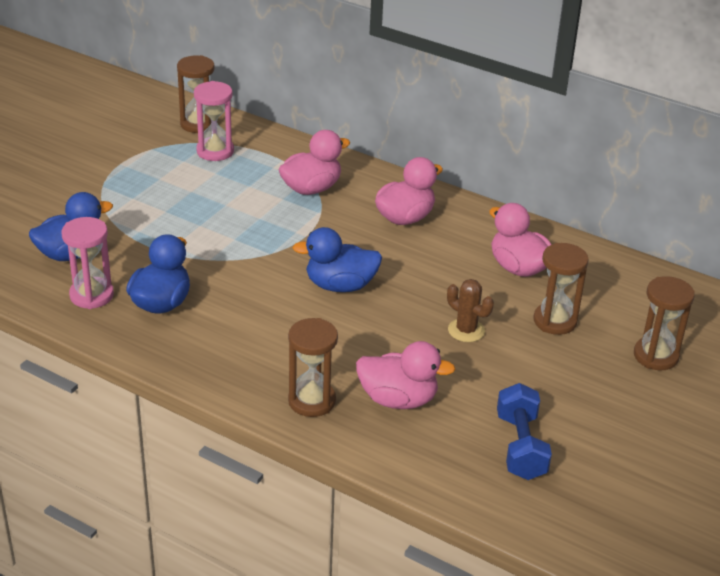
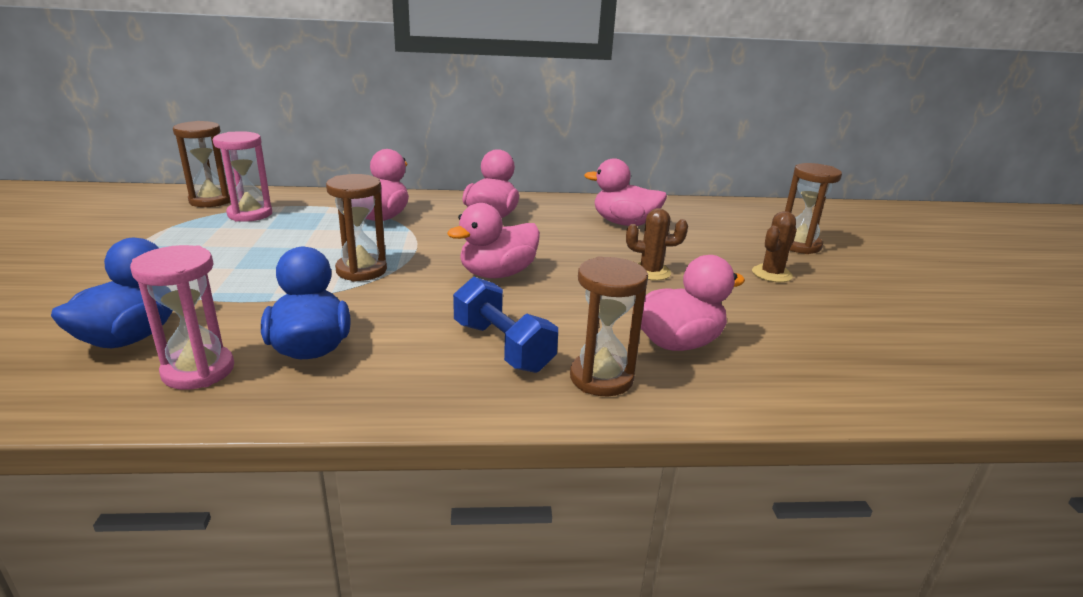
camera: 35 degrees left, 10 degrees down
(340, 286) = (497, 274): blue duck -> pink duck
(520, 447) = (829, 339): blue dumbbell -> blue dumbbell (502, 347)
(555, 321) = (702, 246): brown hourglass -> brown hourglass (361, 270)
(573, 374) = (771, 274): none -> brown cactus

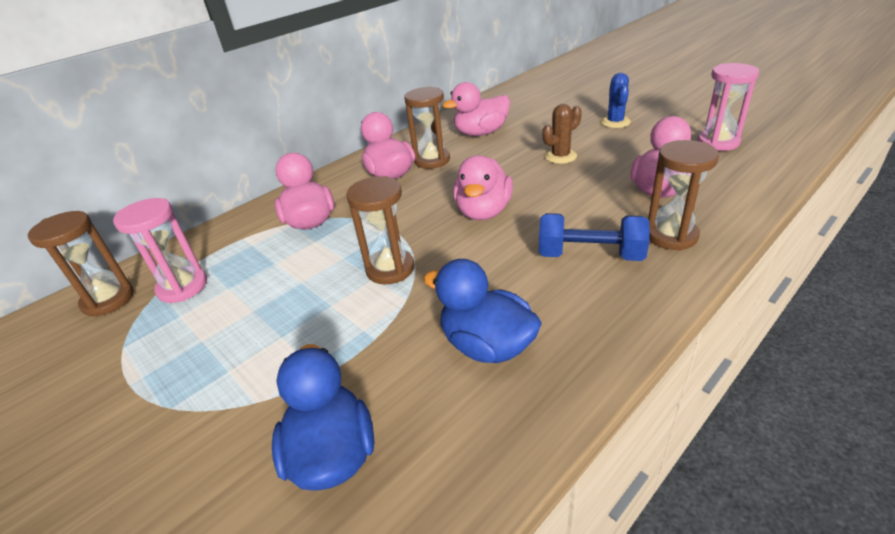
camera: 35 degrees left, 10 degrees up
(198, 371) = (451, 426): pink hourglass -> pink hourglass (718, 142)
(771, 274) = (615, 122): brown cactus -> blue cactus
(799, 245) = (592, 97): brown hourglass -> brown hourglass (432, 160)

